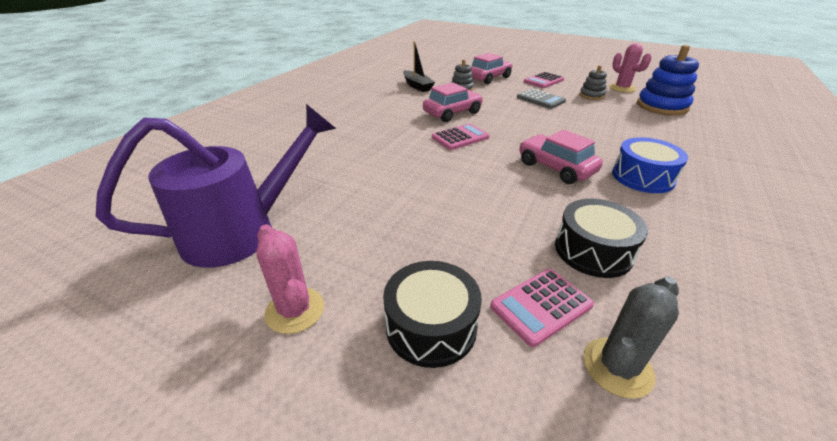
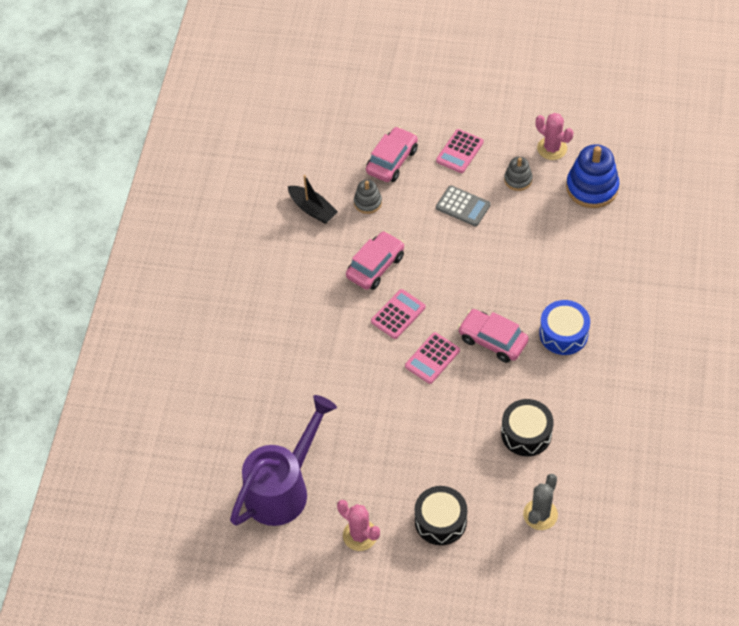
camera: 15 degrees left, 20 degrees up
(541, 306) = (498, 489): pink calculator -> pink calculator (432, 358)

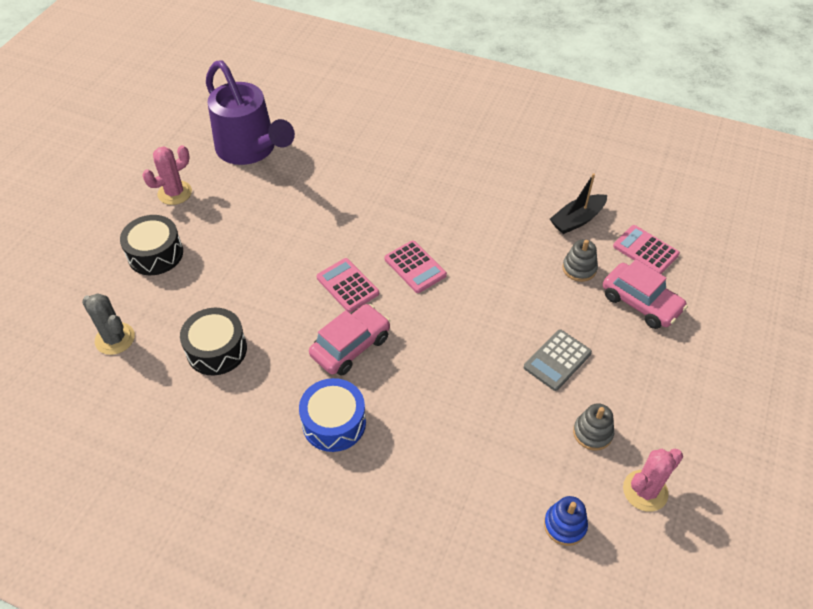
camera: 100 degrees right, 5 degrees down
(375, 266) = (485, 259): pink car -> none
(459, 151) = (649, 376): pink calculator -> pink calculator (645, 250)
(592, 187) = (565, 525): blue stacking toy -> blue stacking toy, size x0.54

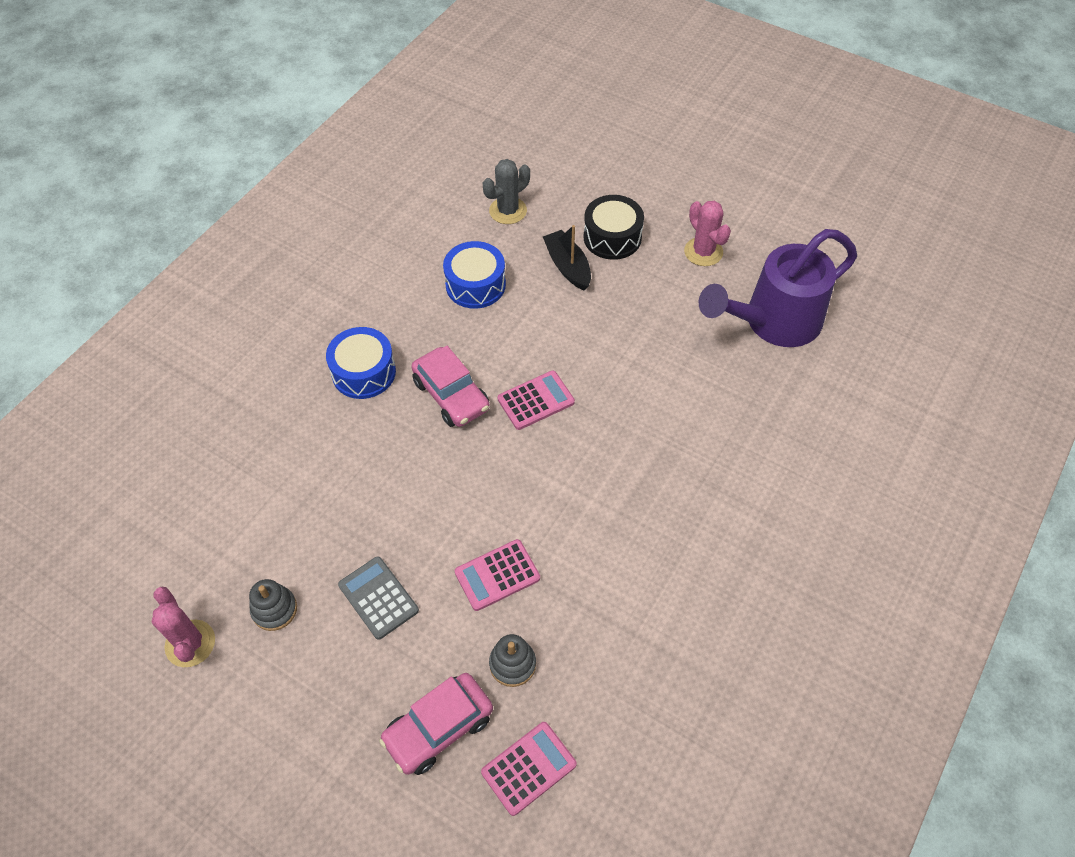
camera: 100 degrees right, 5 degrees up
(216, 350) = (475, 285): black drum -> blue drum
(415, 267) = (551, 471): pink calculator -> pink calculator (497, 575)
(565, 525) = (185, 553): blue stacking toy -> none
(577, 220) = (602, 687): black boat -> black boat (567, 266)

